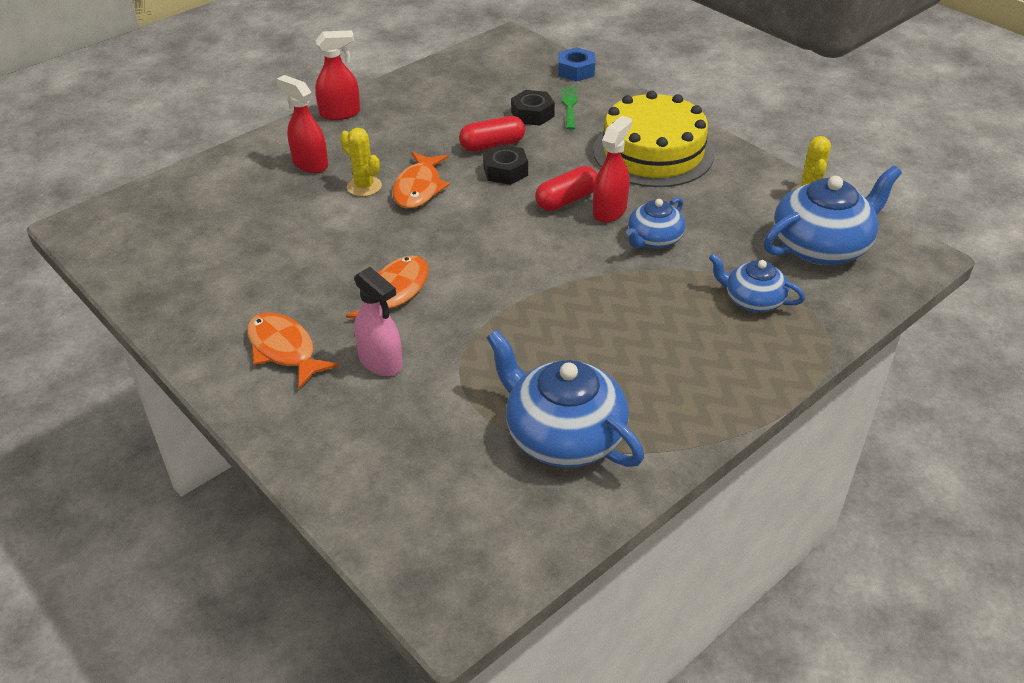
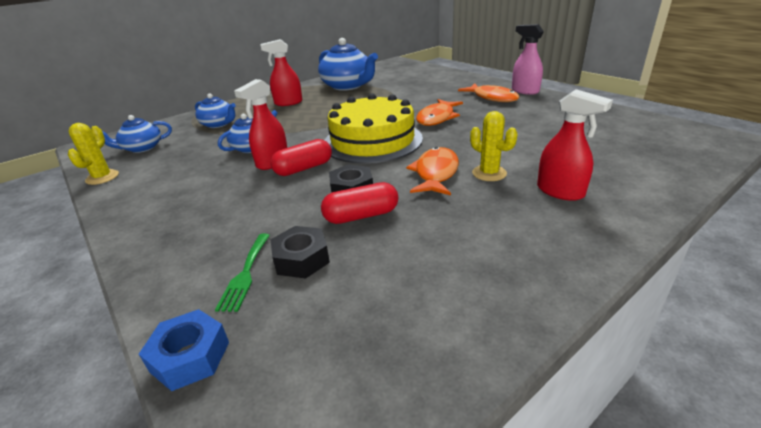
camera: 175 degrees left, 10 degrees down
(340, 113) = (573, 258): red spray bottle -> red spray bottle (288, 103)
(381, 362) = (436, 97): pink spray bottle -> pink spray bottle (525, 91)
(653, 152) = (193, 211): yellow cake -> yellow cake (372, 140)
(822, 246) = (142, 148): blue teapot -> blue teapot, size x0.57

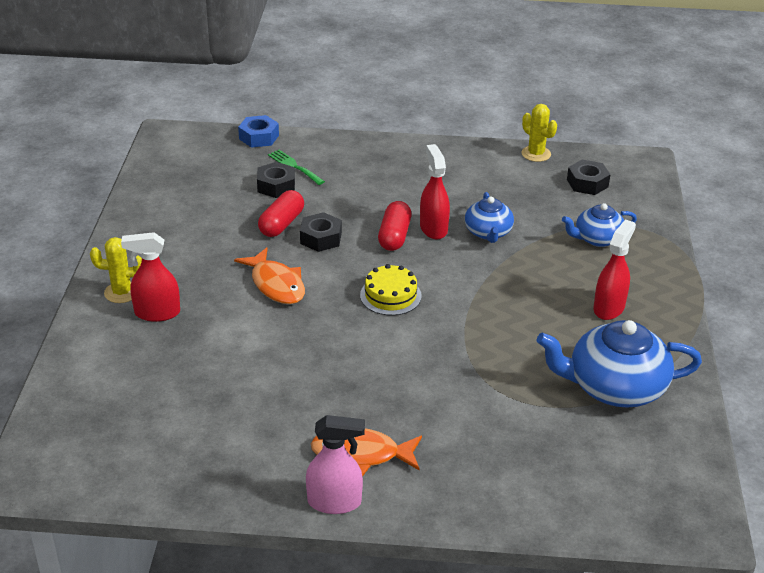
camera: 130 degrees right, 5 degrees up
(142, 148) = (587, 183): blue teapot -> black nut
(372, 140) = (390, 295): yellow cake -> yellow cake, size x0.50
(437, 118) = (376, 367): orange fish -> none
(489, 173) = (231, 306): yellow cactus -> yellow cactus (121, 292)

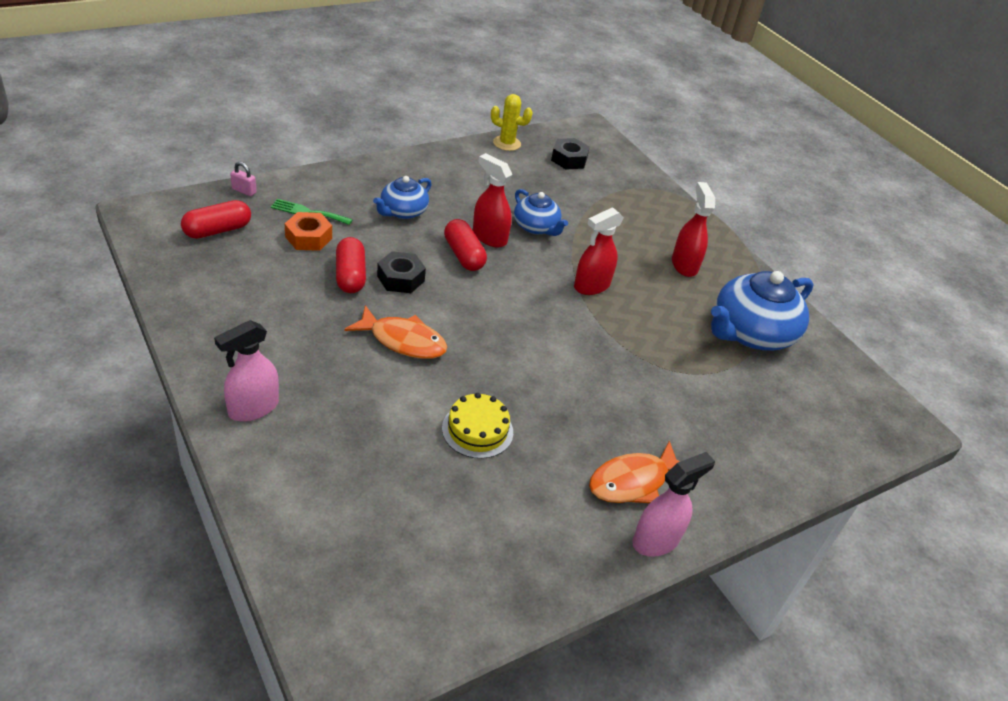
camera: 40 degrees left, 5 degrees up
(121, 292) = (253, 408): yellow cactus -> pink spray bottle
(157, 313) = (312, 416): red spray bottle -> red spray bottle (591, 286)
(211, 161) = (217, 230): none -> red capsule
(259, 137) = (244, 191): blue nut -> pink padlock
(276, 186) = (308, 237): black nut -> orange nut
(390, 295) = (513, 314): yellow cake -> yellow cake (477, 430)
(597, 239) = (621, 207): blue teapot -> blue teapot (402, 211)

